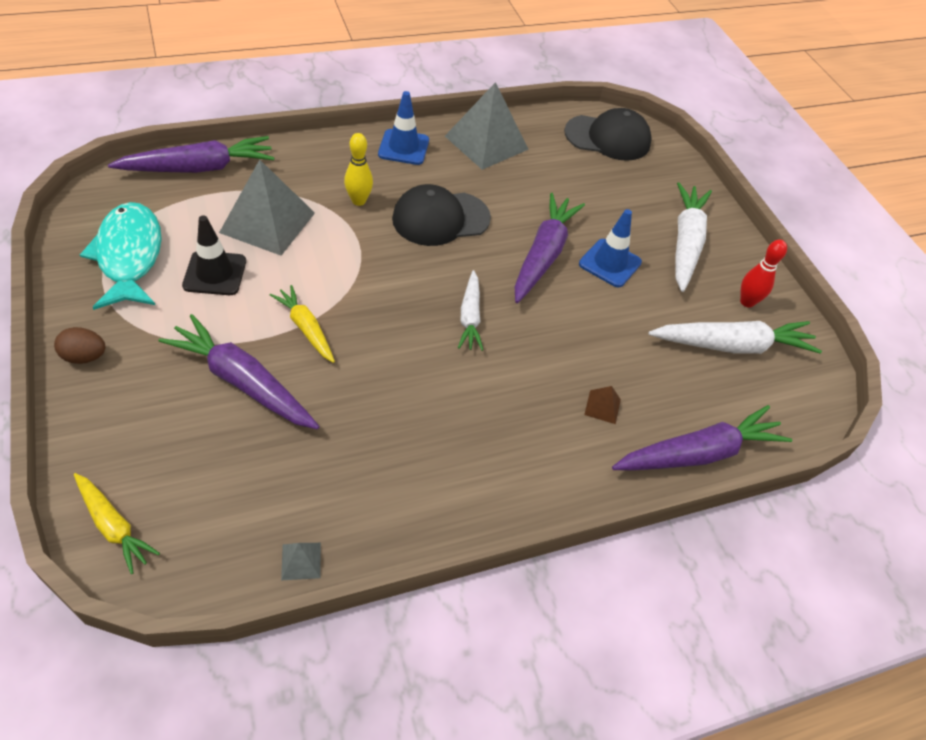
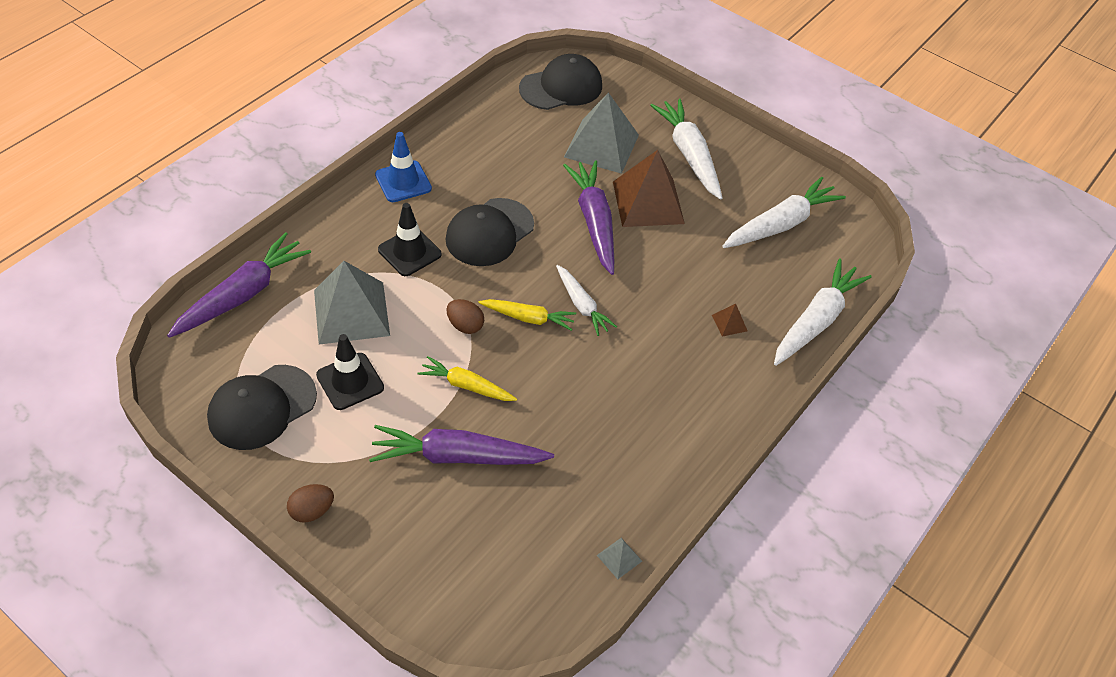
camera: 30 degrees left, 0 degrees up
(113, 526) = (464, 619): yellow carrot -> yellow carrot (528, 318)
(129, 256) = (262, 407): turquoise fish -> black cap
(351, 280) = (465, 325): none -> brown egg
(358, 201) = (409, 252): yellow bowling pin -> black traffic cone
(486, 142) = (467, 141): grey pyramid -> grey pyramid (601, 145)
(610, 263) = (648, 202): blue traffic cone -> brown pyramid
(698, 453) = (816, 320): purple carrot -> white carrot
(747, 302) = (766, 182): red bowling pin -> none

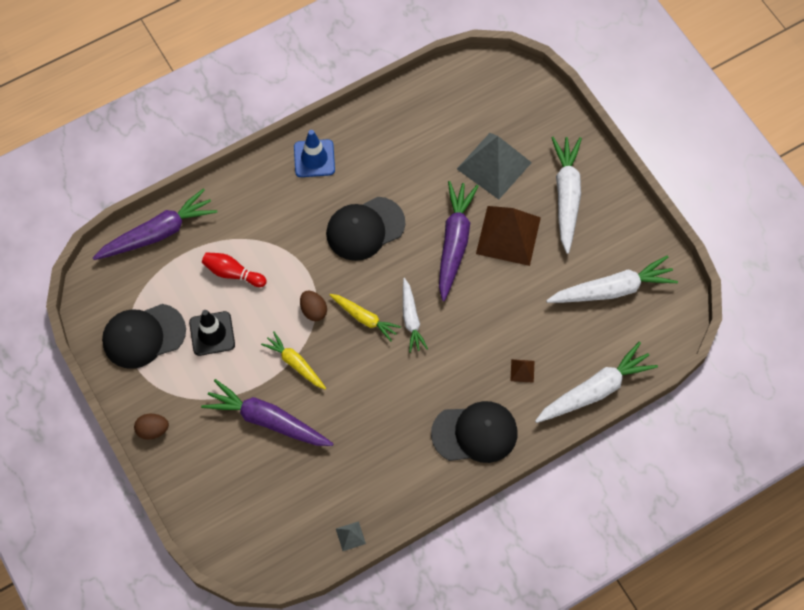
camera: 25 degrees right, 15 degrees up
(351, 312) = (232, 273): grey pyramid -> red bowling pin
(409, 252) = (295, 229): black traffic cone -> none
(561, 87) = (485, 92): black cap -> black cap (475, 433)

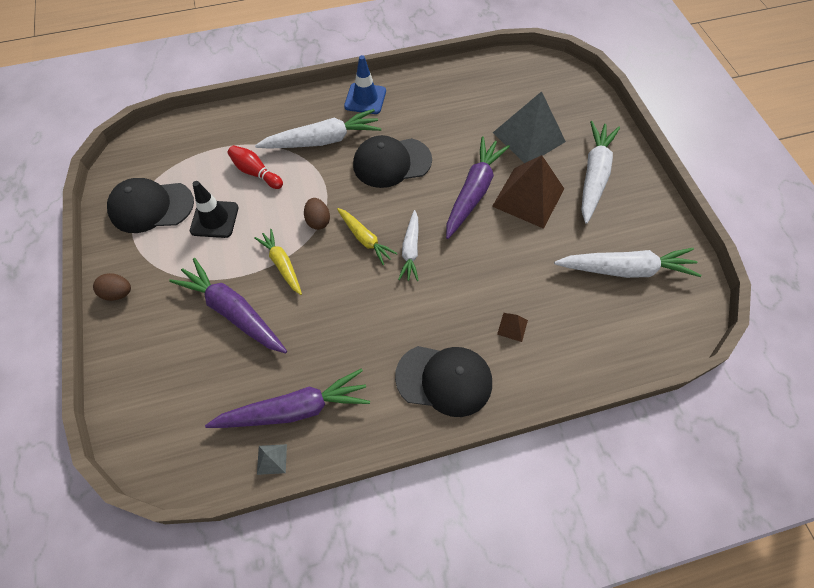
camera: 15 degrees right, 5 degrees down
(158, 233) = (204, 127): purple carrot -> purple carrot (294, 409)
(595, 390) = (588, 367): white carrot -> white carrot (322, 140)

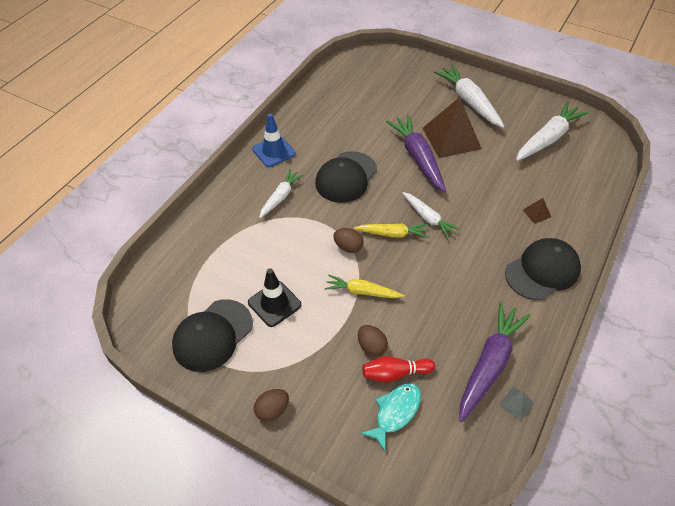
camera: 45 degrees left, 10 degrees down
(184, 374) = (395, 412): none -> turquoise fish
(233, 311) = (371, 347): purple carrot -> brown egg
(256, 172) = (262, 252): red bowling pin -> red bowling pin (395, 373)
(322, 140) = (280, 197): white carrot -> white carrot, size x0.60
(529, 137) = (406, 105): grey pyramid -> none

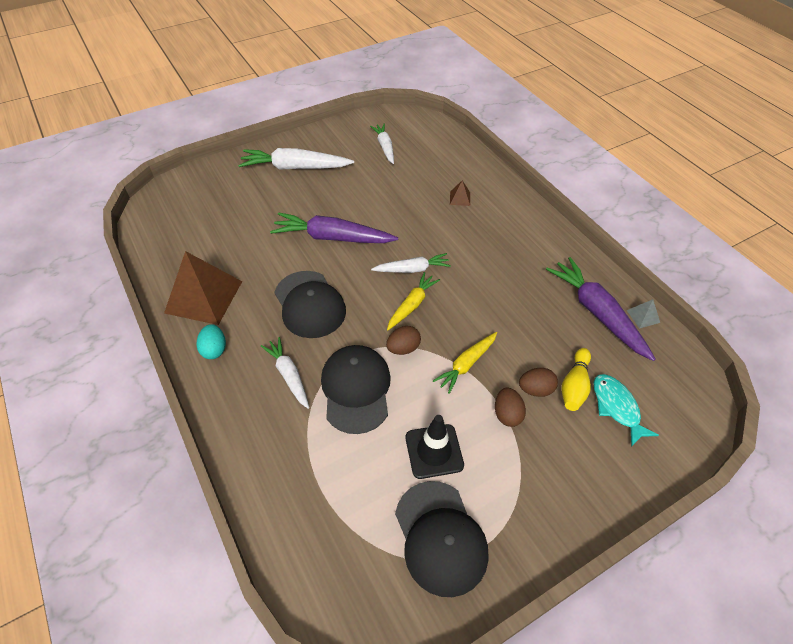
camera: 60 degrees left, 0 degrees up
(272, 410) = (569, 517): brown egg -> brown egg (507, 414)
(274, 151) = (214, 349): blue traffic cone -> turquoise egg
(395, 373) = (574, 386): red bowling pin -> yellow bowling pin
(451, 138) = (329, 203): brown pyramid -> brown pyramid (204, 297)
(542, 271) = (522, 228): black cap -> black cap (356, 389)
(548, 138) = (385, 147): white carrot -> white carrot, size x0.60

